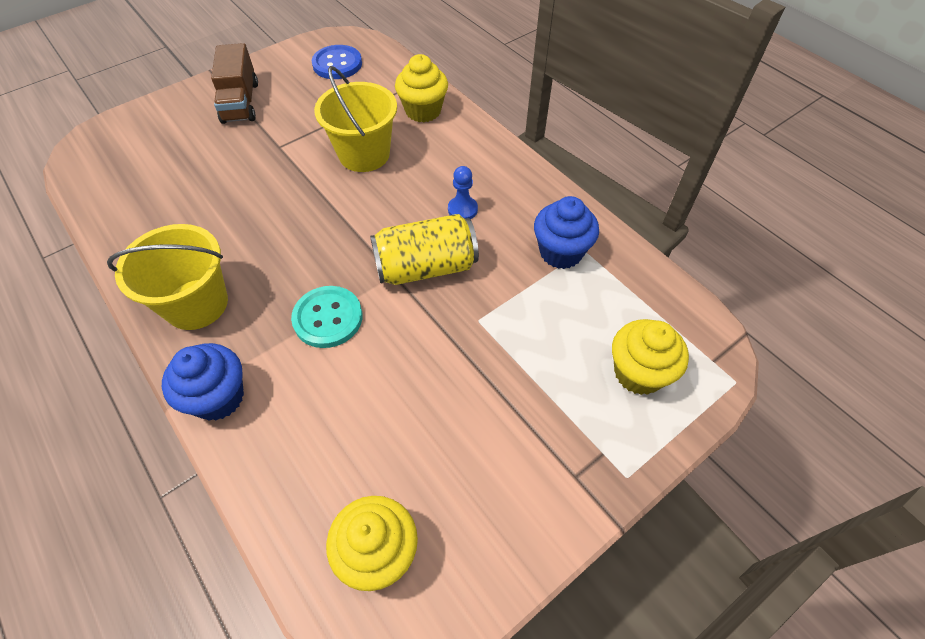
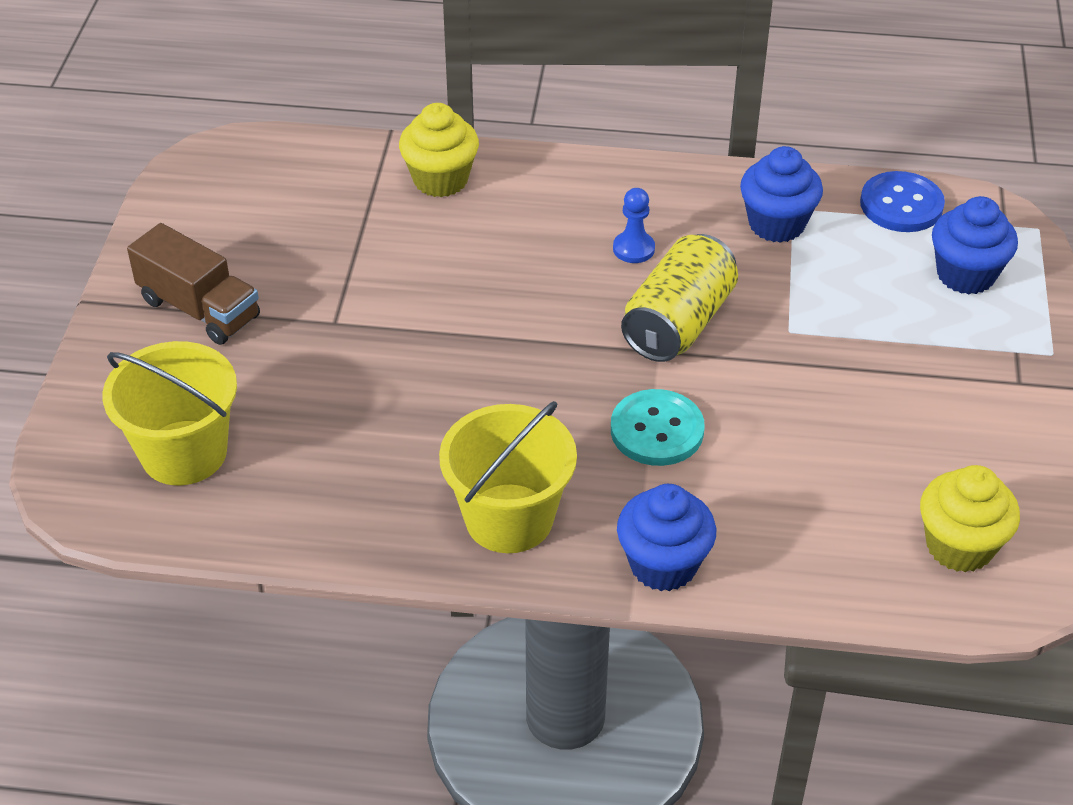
camera: 45 degrees left, 10 degrees down
(337, 64) = (250, 191): blue button -> blue button (901, 205)
(364, 154) = (448, 265): yellow bucket -> yellow bucket (184, 453)
(638, 373) = (965, 275): yellow cupcake -> blue cupcake

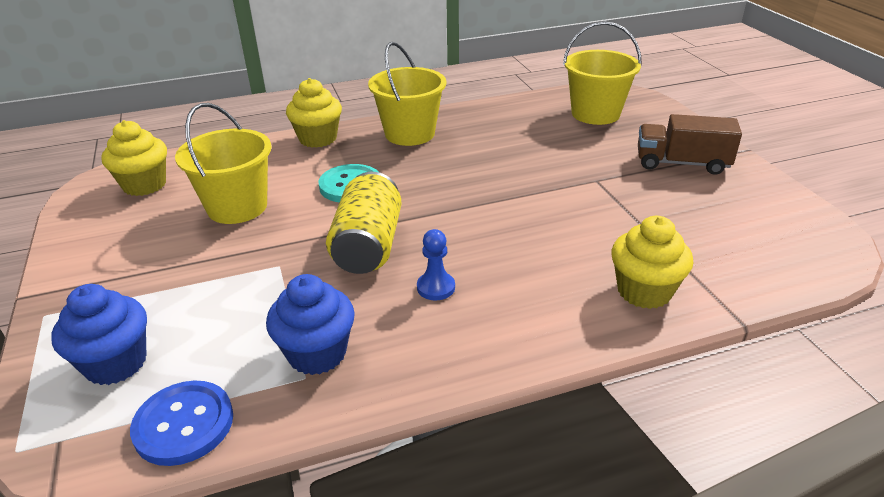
camera: 155 degrees right, 10 degrees down
(663, 565) = (318, 139): blue cupcake -> yellow cupcake
(824, 445) = (237, 207): none -> yellow bucket

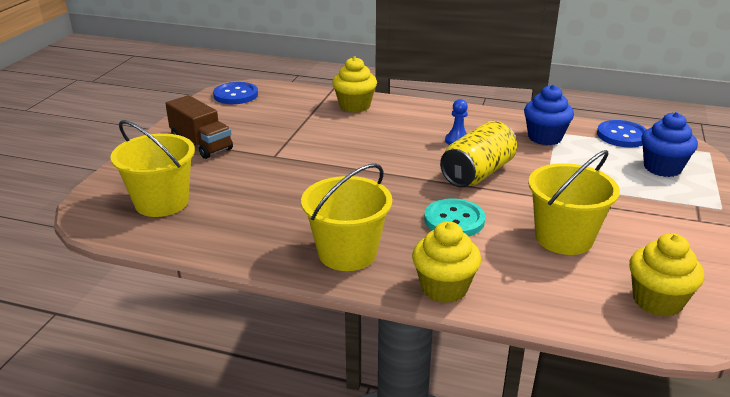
camera: 145 degrees left, 5 degrees down
(808, 238) = (235, 95): none -> blue button

